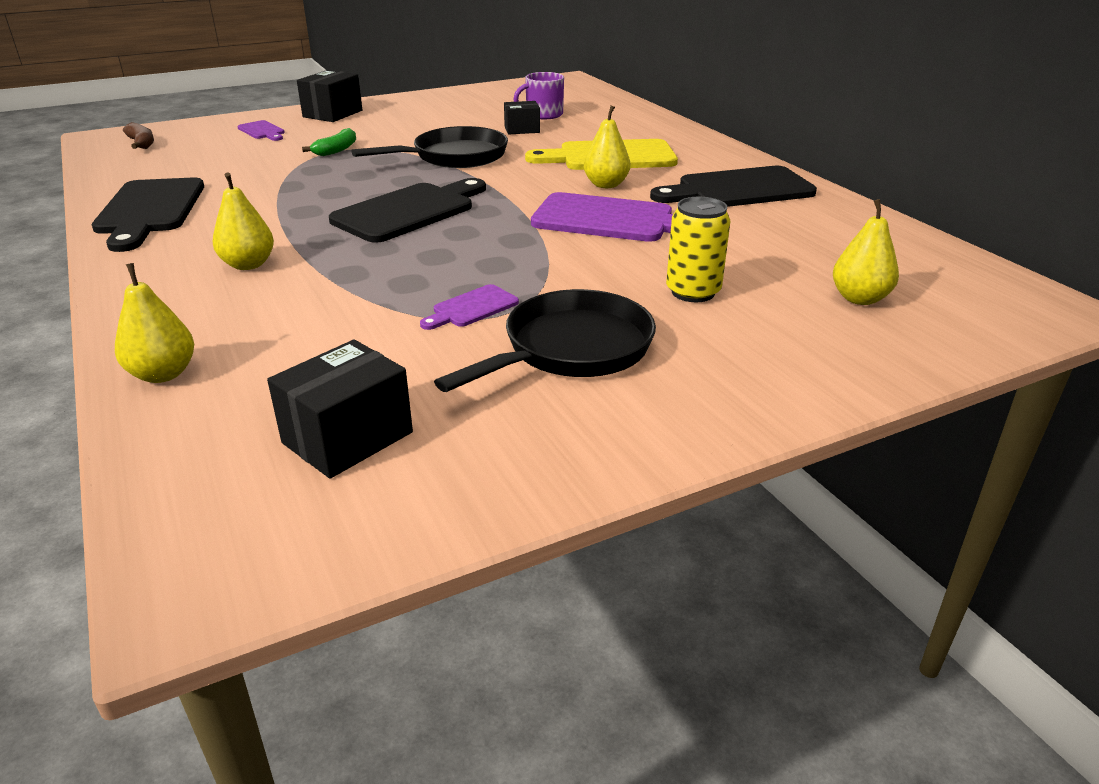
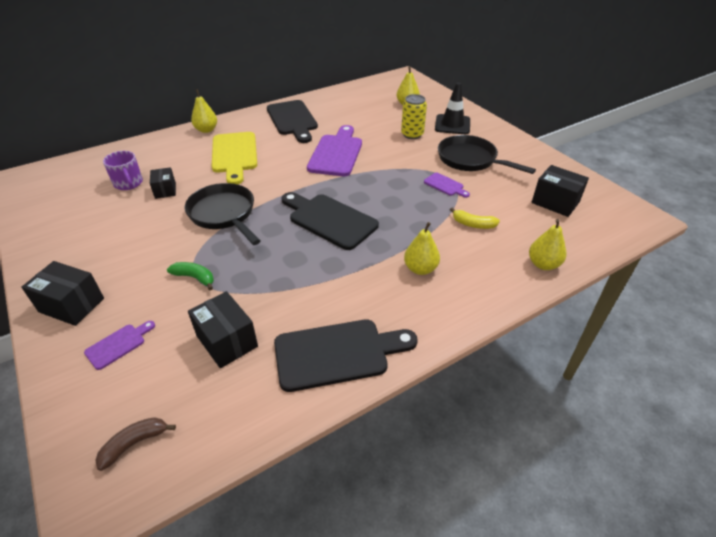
camera: 95 degrees left, 10 degrees up
(224, 166) = (227, 341): none -> black box
(328, 320) = (473, 224): none -> yellow banana
(606, 185) = (284, 155): yellow pear -> yellow pear (206, 130)
(755, 347) = (452, 125): none -> black traffic cone

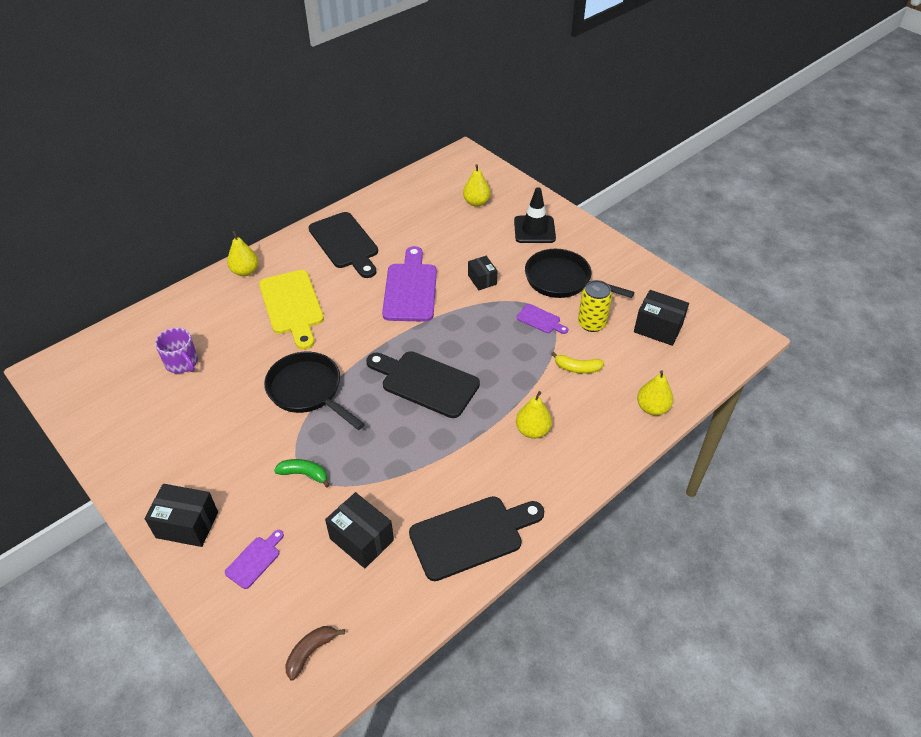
camera: 10 degrees left, 5 degrees up
(165, 190) = (229, 367): black box -> black box (482, 280)
(412, 134) = (491, 250): yellow can -> yellow can (591, 323)

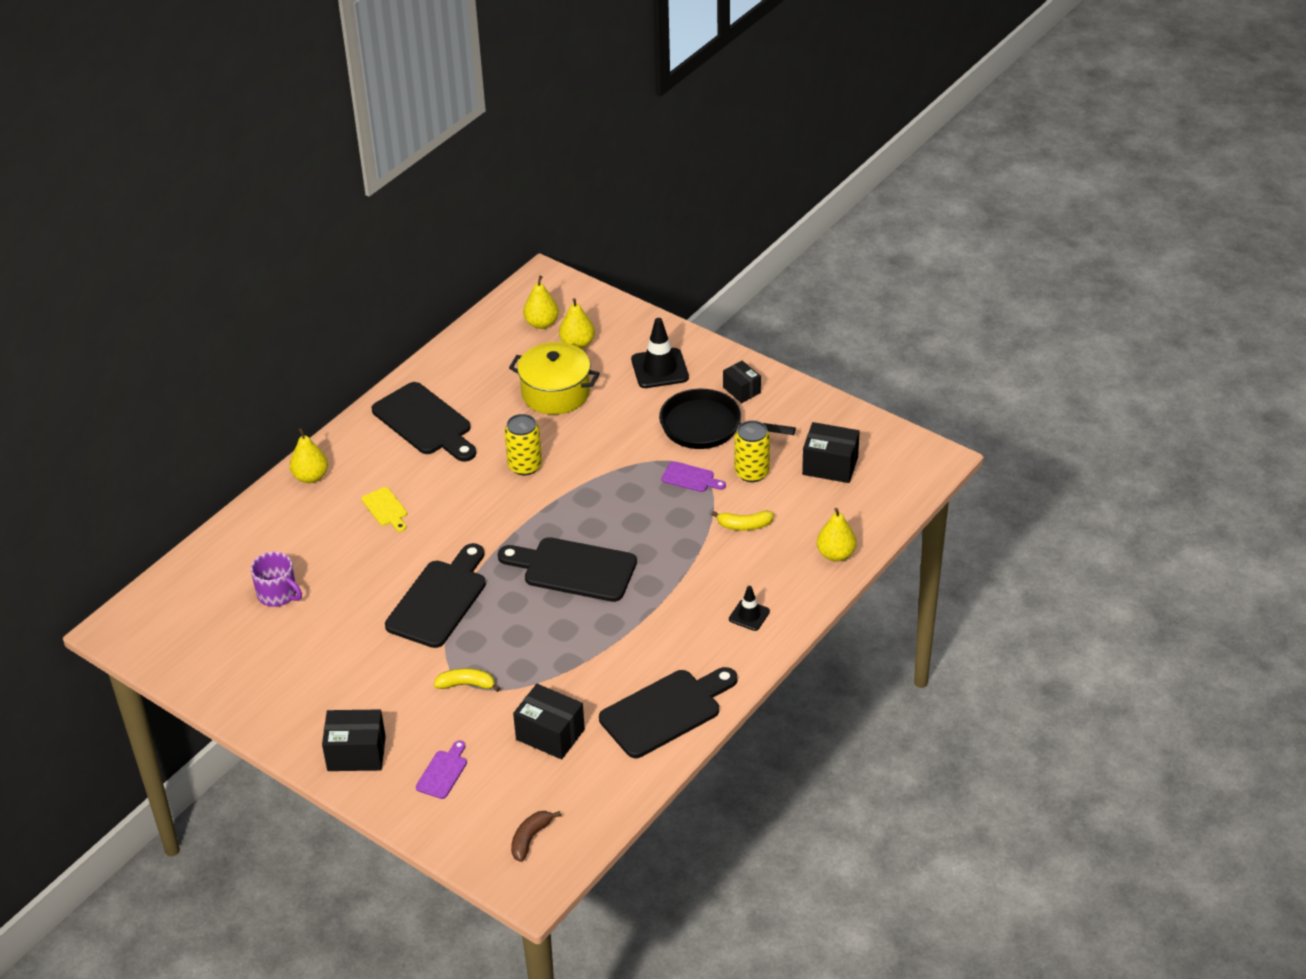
camera: 10 degrees left, 5 degrees down
(292, 306) = (385, 509): yellow cutting board -> yellow cutting board, size x0.48
(304, 474) = (466, 684): green banana -> yellow banana
(308, 390) = (440, 600): black pan -> black cutting board
(410, 289) = (525, 466): purple cutting board -> yellow can
(450, 236) = (555, 393): none -> yellow pot
(482, 280) = (609, 441): black box -> black box (741, 390)
(532, 430) = (707, 599): yellow pear -> yellow pear (541, 323)
(566, 452) = (749, 615): none -> black traffic cone

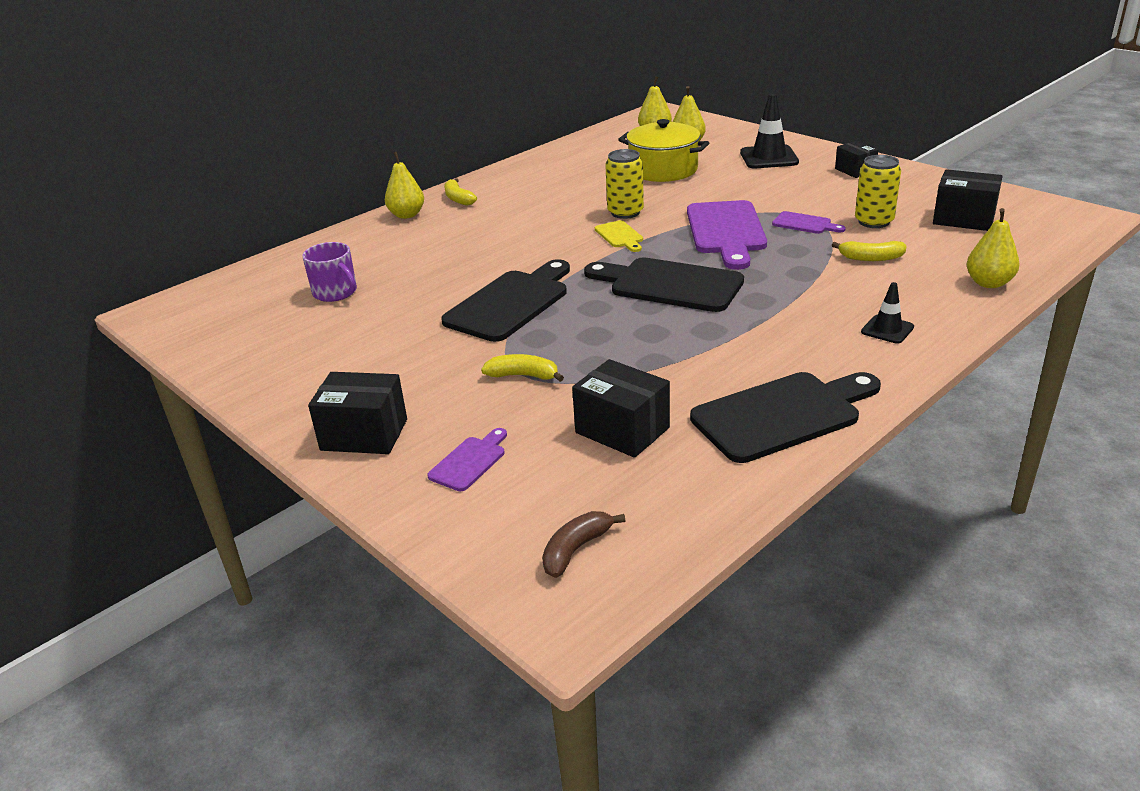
camera: 10 degrees right, 10 degrees down
(356, 448) = (458, 199): none -> yellow banana
(385, 509) = (473, 237): yellow cutting board -> yellow cutting board (620, 236)
(425, 422) = (530, 185): black cutting board -> none
(620, 492) = (726, 231): none -> purple cutting board
(707, 427) = (820, 192): black pan -> none

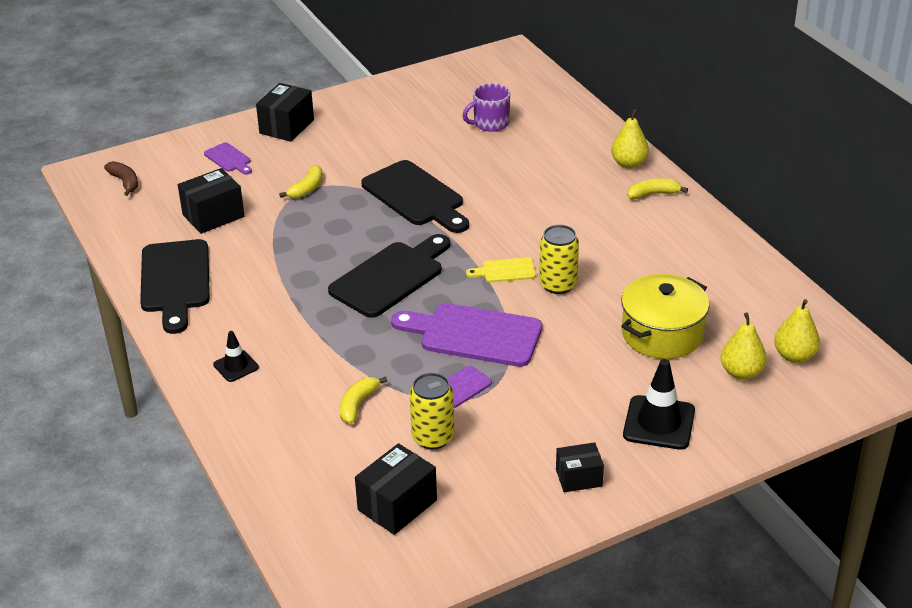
camera: 105 degrees right, 5 degrees up
(988, 283) = (261, 456): yellow pear -> none

